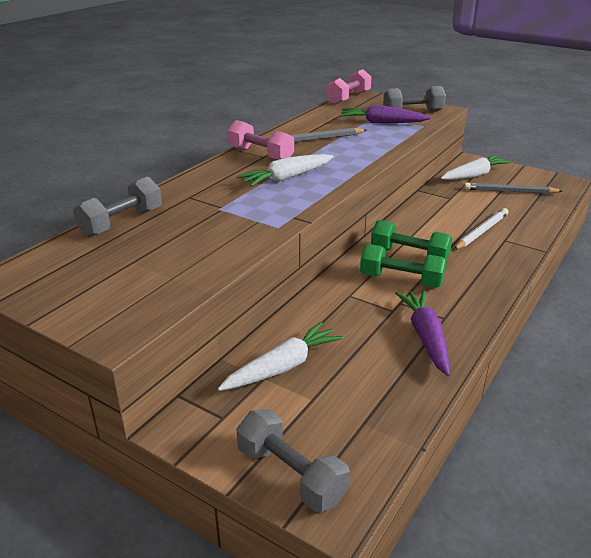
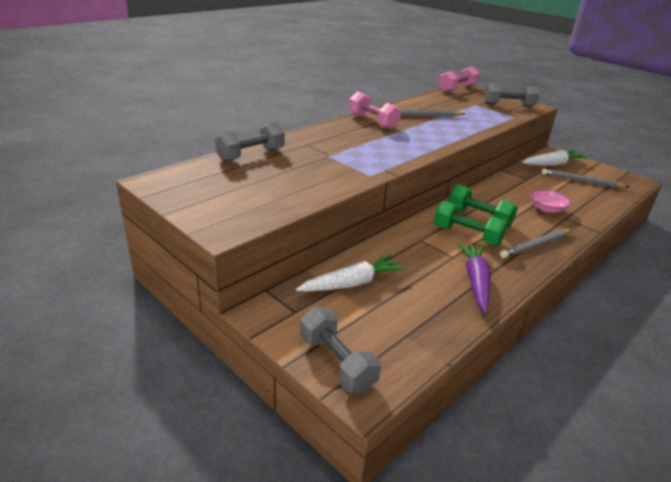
camera: 10 degrees right, 0 degrees up
(287, 178) = (389, 141): white carrot -> none
(382, 122) = (480, 110): purple carrot -> none
(481, 232) = (547, 208): white pencil -> pink bowl
(481, 280) = (535, 245): none -> grey pencil

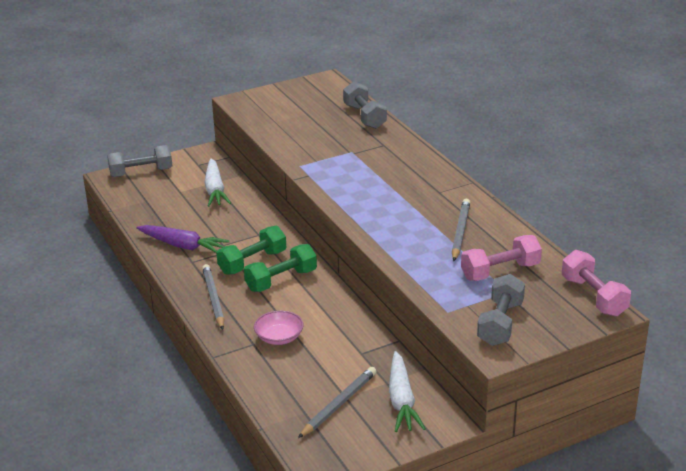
camera: 110 degrees right, 0 degrees up
(372, 121) = (443, 191): pink dumbbell -> pink dumbbell (500, 271)

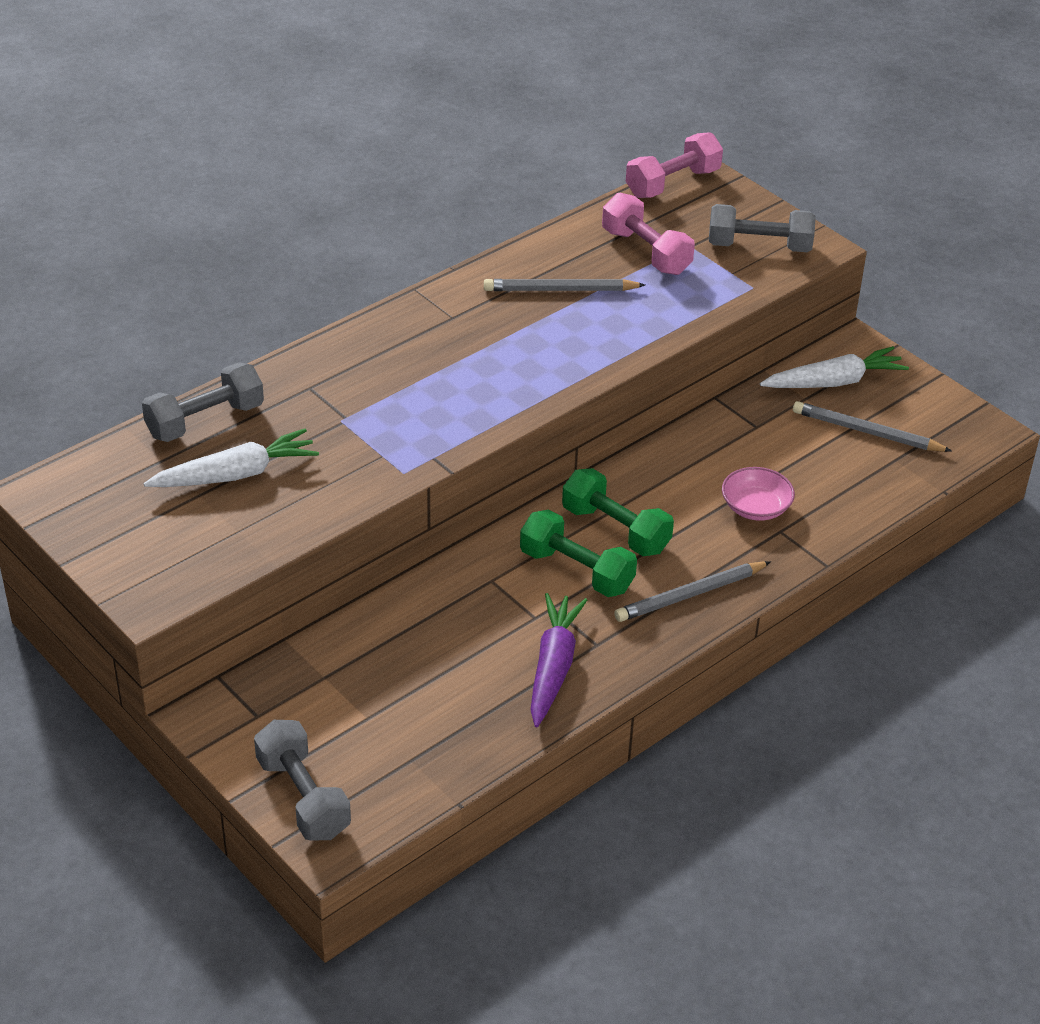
camera: 105 degrees left, 10 degrees up
(215, 190) = (353, 667): white carrot -> white carrot (235, 474)

